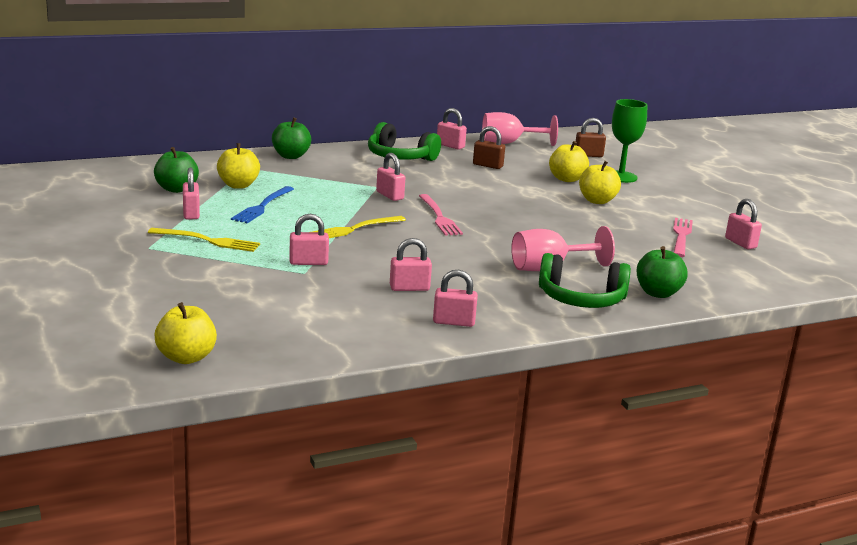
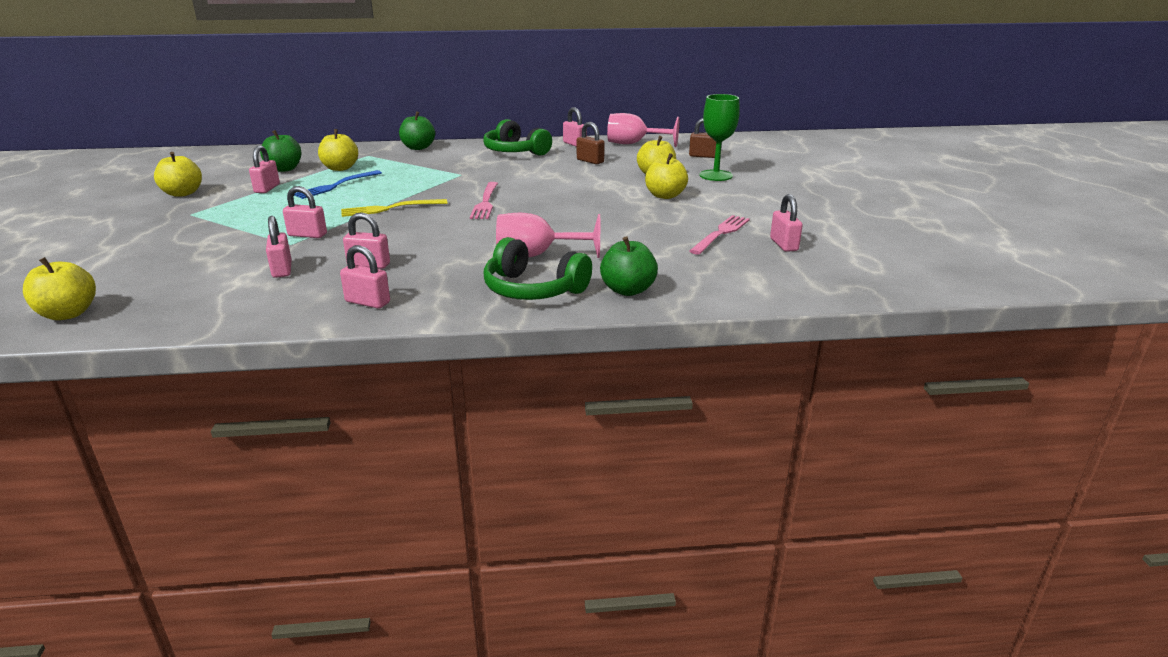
camera: 20 degrees right, 5 degrees up
(103, 224) = (182, 193): none -> yellow apple
(208, 241) = (248, 211): yellow fork -> none
(390, 195) = (463, 182): pink padlock -> pink padlock (282, 269)

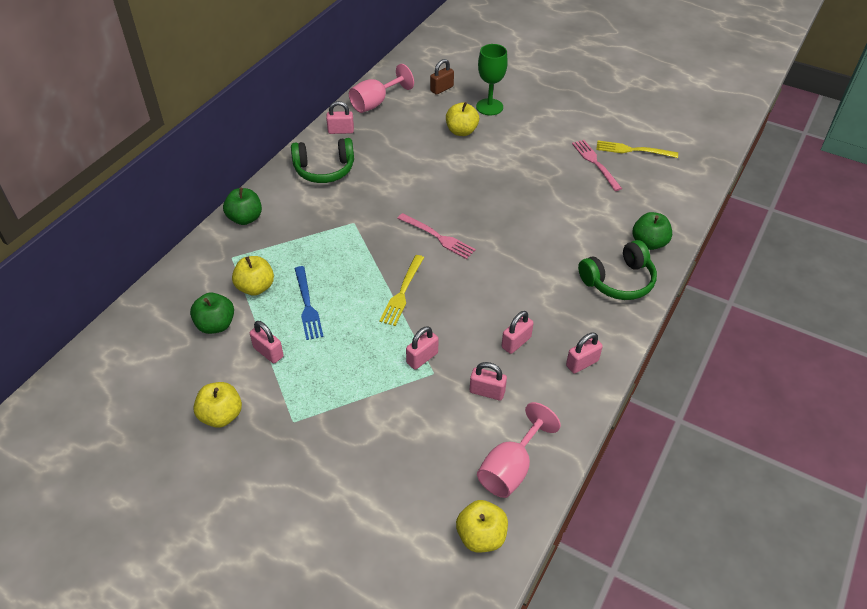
camera: 55 degrees left, 20 degrees up
(536, 256) = (566, 256): pink goblet -> pink goblet (510, 468)
(590, 161) = (394, 144): brown padlock -> none
(665, 196) = (507, 149): yellow apple -> none
(783, 245) = (632, 150): pink padlock -> yellow fork

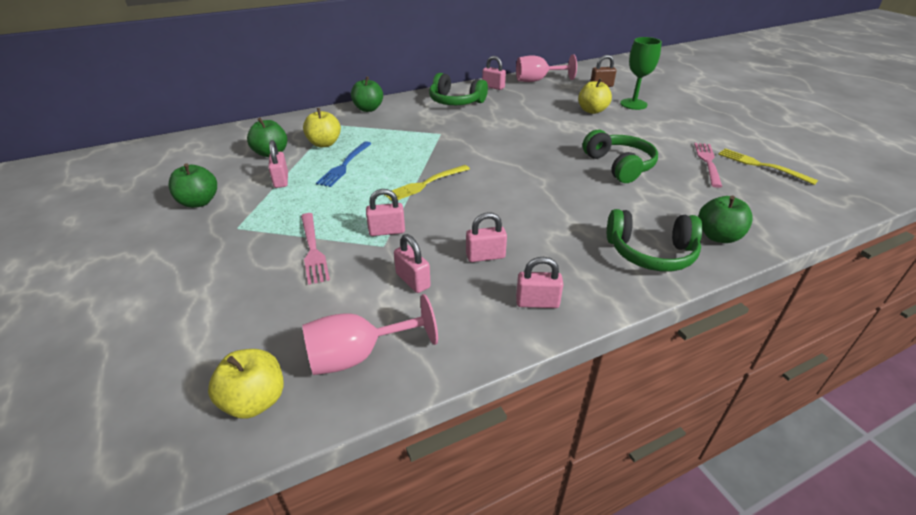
camera: 35 degrees right, 10 degrees down
(221, 415) = (199, 202): yellow apple -> green apple
(438, 237) = (498, 162): pink fork -> pink fork (313, 250)
(535, 197) = (619, 166): none -> green headphones

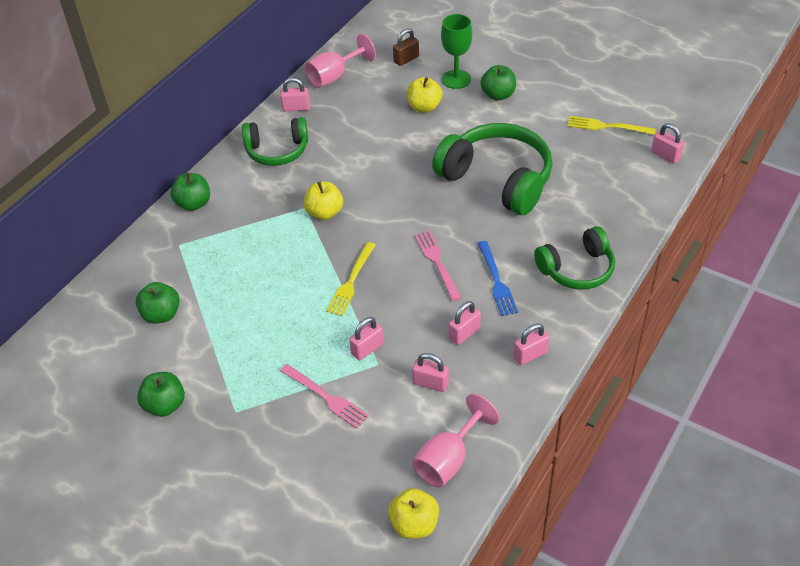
camera: 30 degrees left, 10 degrees up
(281, 180) = (213, 342): pink padlock -> pink padlock (665, 155)
(324, 144) = (202, 276): yellow apple -> yellow apple (324, 212)
(344, 166) = (254, 295): blue fork -> blue fork (497, 281)
(619, 166) = (497, 179): green headphones -> green headphones, size x1.61
(707, 162) = (564, 141): pink fork -> pink fork (437, 262)
(718, 236) = (613, 228): green apple -> green apple (498, 95)

